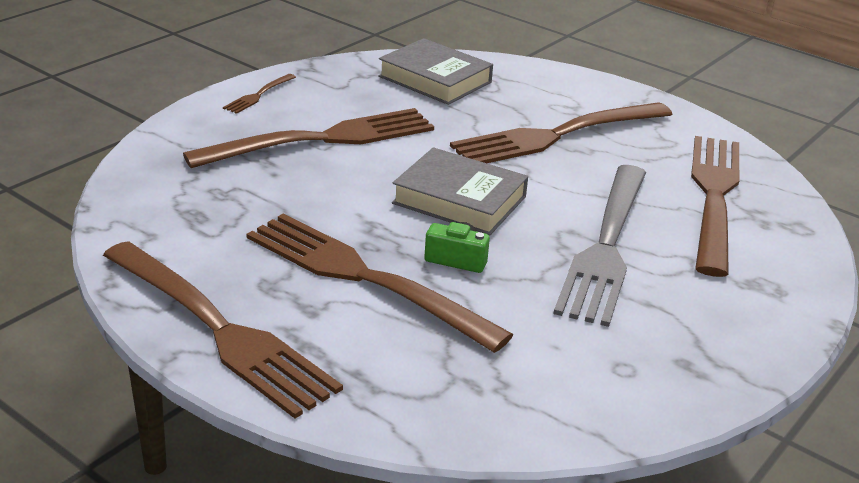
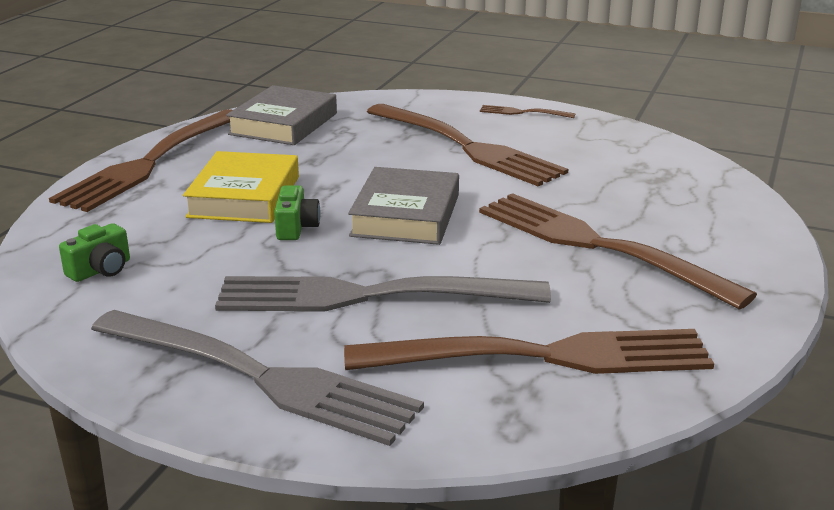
camera: 75 degrees right, 5 degrees down
(365, 278) = (244, 196): brown fork -> yellow book
(435, 79) = (655, 171): grey book -> grey book (283, 124)
(501, 389) = (101, 270): none -> green camera
(724, 318) = (259, 377): none -> grey fork

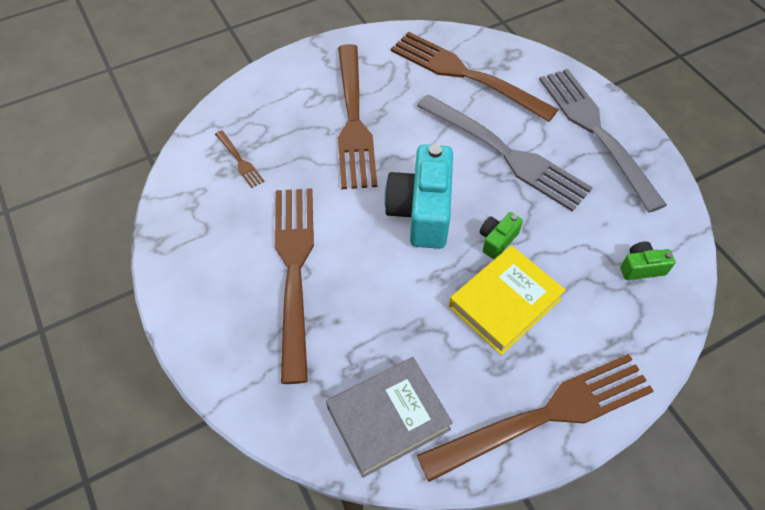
camera: 140 degrees left, 30 degrees up
(405, 215) = (421, 211): grey book -> turquoise camera
(523, 112) = (190, 295): brown fork -> brown fork (239, 161)

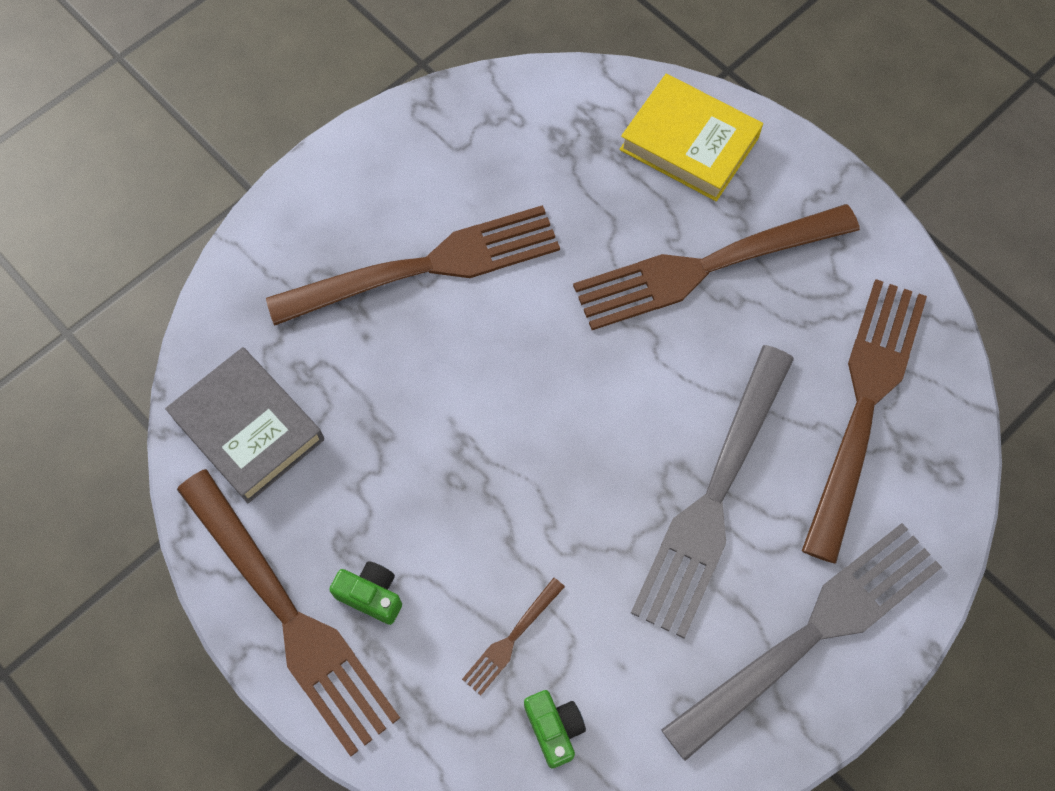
camera: 75 degrees right, 10 degrees up
(239, 161) = (582, 147): brown fork -> brown fork (511, 639)
(421, 211) = (566, 398): turquoise camera -> none
(497, 240) = (545, 511): green camera -> green camera (371, 595)
(504, 303) = (443, 538): yellow book -> yellow book (689, 143)

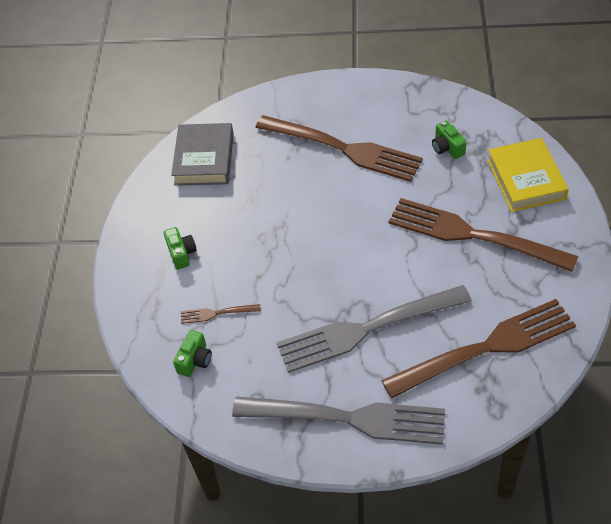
camera: 50 degrees right, 15 degrees down
(289, 616) = (143, 236): brown fork -> none
(555, 168) = (447, 148): none -> green camera

